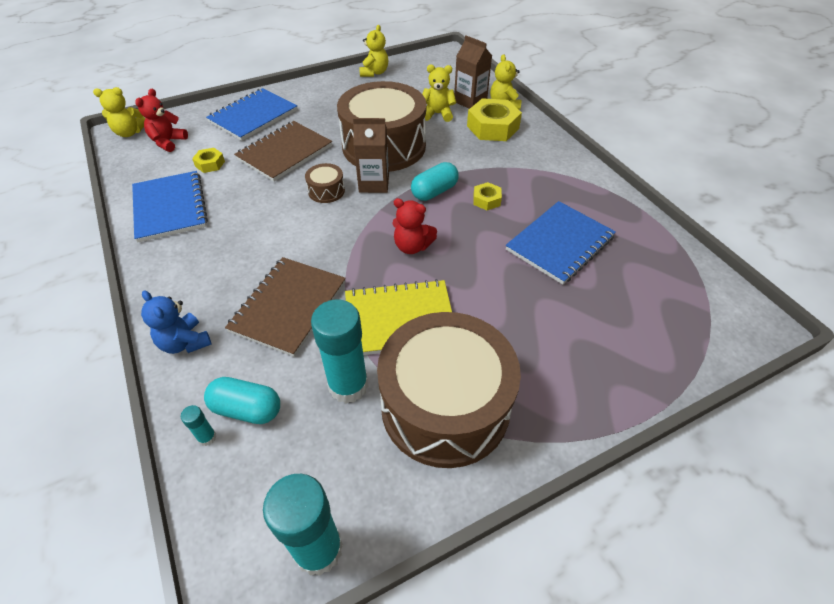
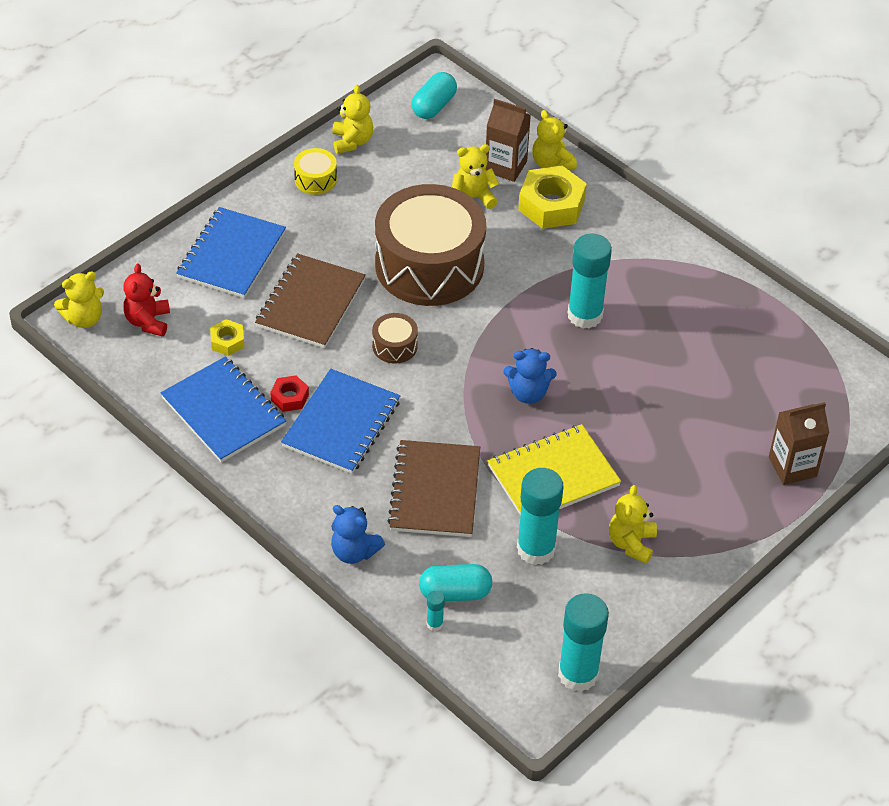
camera: 20 degrees left, 0 degrees up
(225, 209) = (289, 397): none -> red nut
(337, 87) = (315, 179): none -> yellow drum
(374, 183) = (445, 323): brown carton -> brown carton (792, 467)
(412, 246) = (528, 393): red teddy bear -> blue teddy bear
(434, 192) = (521, 318): turquoise capsule -> turquoise capsule (434, 106)
(445, 406) = (631, 543): brown drum -> yellow teddy bear
(486, 200) = (585, 315): yellow nut -> turquoise glue stick
(559, 243) = (682, 352): blue notebook -> blue notebook (341, 423)

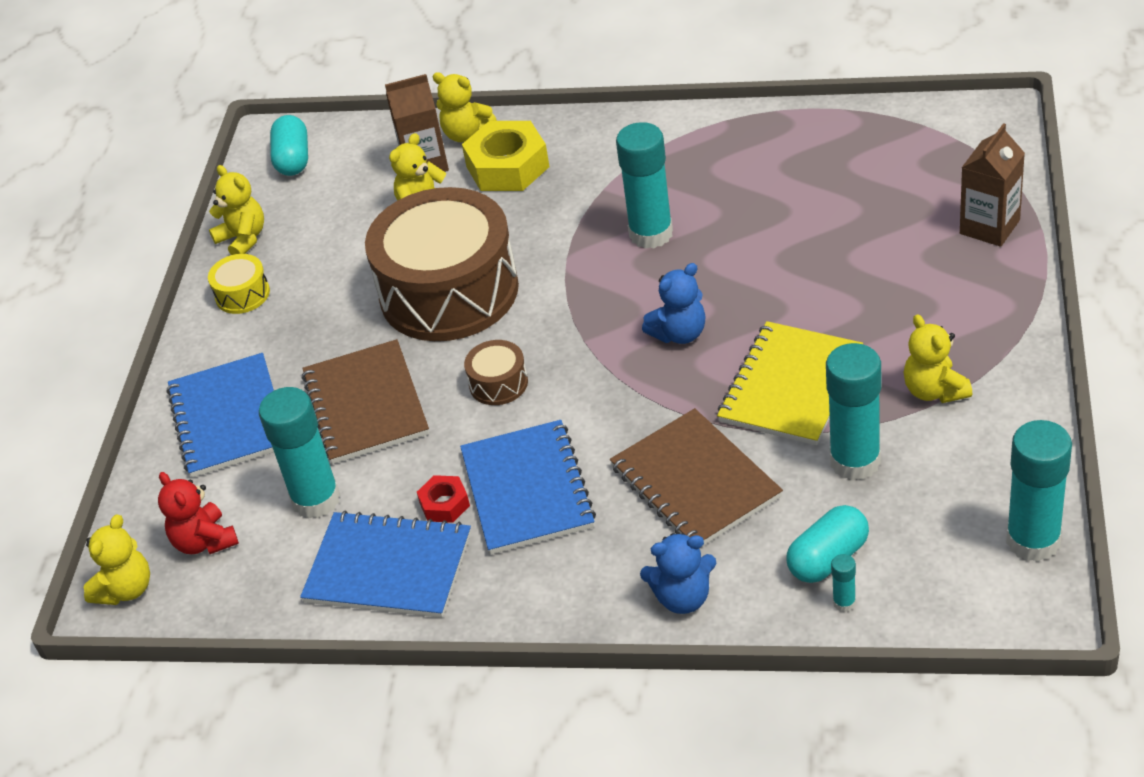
camera: 30 degrees left, 5 degrees down
(227, 341) = (316, 499): yellow nut -> turquoise glue stick

